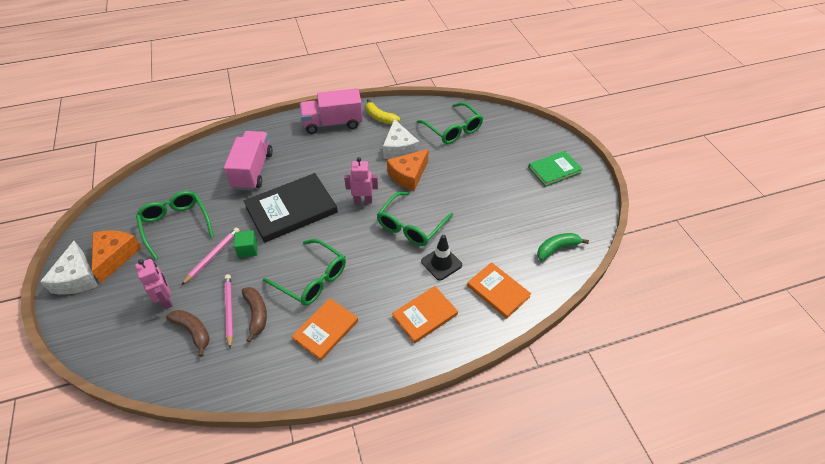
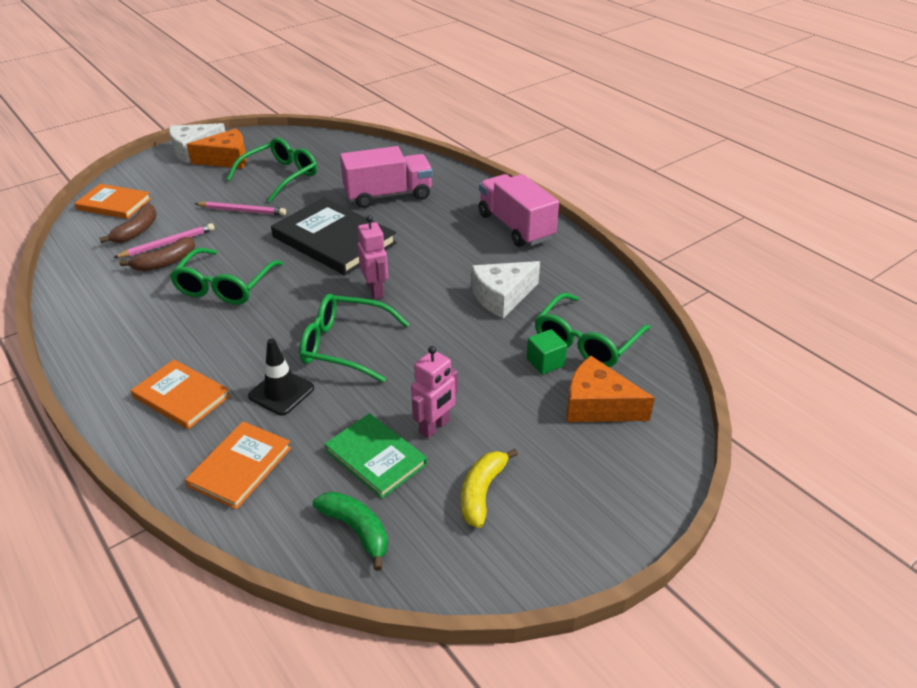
camera: 70 degrees right, 10 degrees down
(166, 300) = (175, 203): pink robot -> pink robot (434, 427)
(248, 249) = (259, 229): green cube -> green cube (545, 362)
(326, 330) = (148, 317): orange book -> orange book (114, 204)
(380, 117) = (559, 262): yellow banana -> yellow banana (482, 492)
(408, 175) = (448, 319): orange cheese -> orange cheese (598, 405)
(554, 170) = (564, 495): green book -> green book (376, 457)

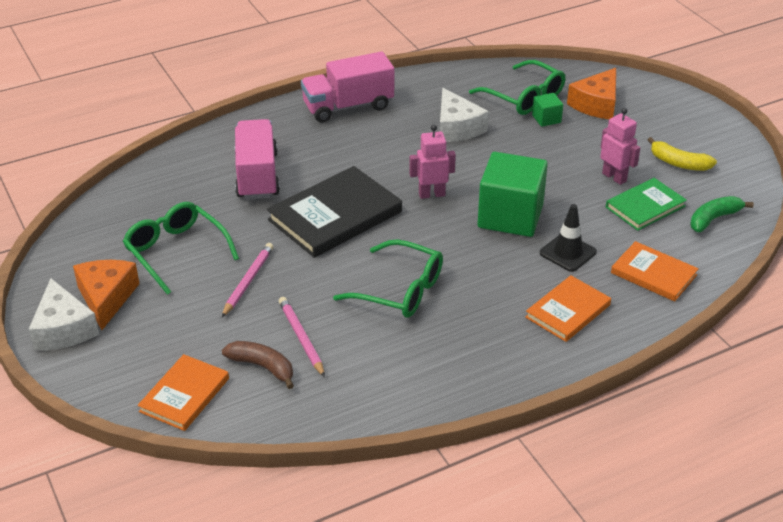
camera: 80 degrees left, 0 degrees up
(165, 262) = (341, 337): brown banana -> none
(344, 346) = (510, 216): green glasses -> green cube

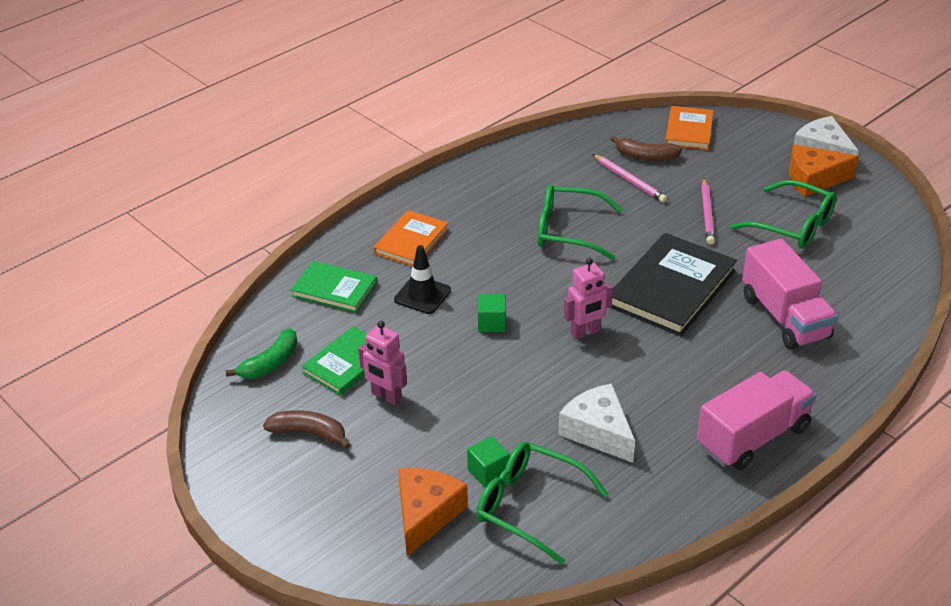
camera: 165 degrees right, 0 degrees up
(106, 298) = (813, 179): orange cheese -> orange cheese turned 105 degrees clockwise
(510, 216) = (491, 323): green cube -> green cube, size x0.45
(653, 274) = (334, 289): orange book -> green book
(678, 163) = (309, 433): yellow banana -> brown banana

